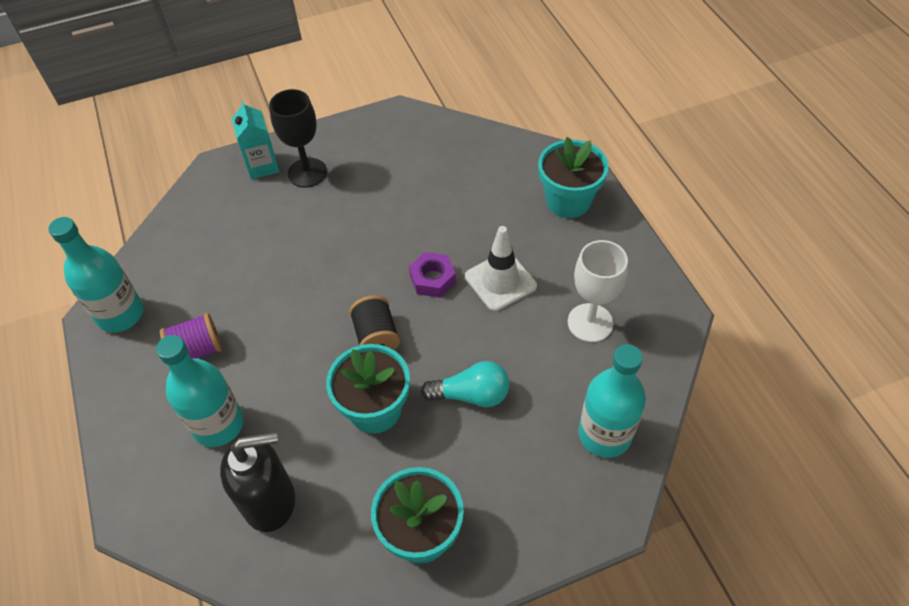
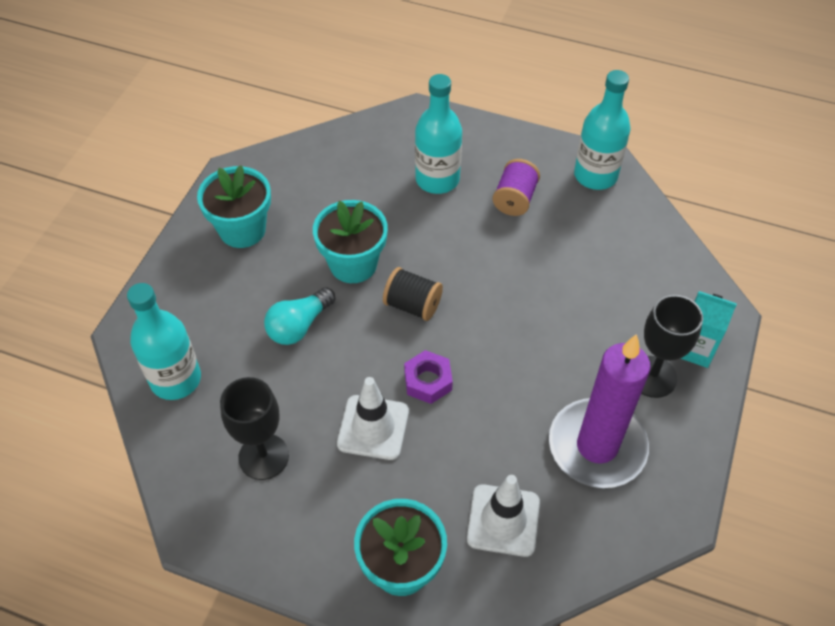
camera: 130 degrees right, 0 degrees up
(270, 501) = (352, 175): black soap dispenser -> none
(389, 168) = (597, 446): none -> purple candle
(486, 178) = (503, 520): none -> white traffic cone
(590, 323) = (263, 456): white goblet -> black goblet

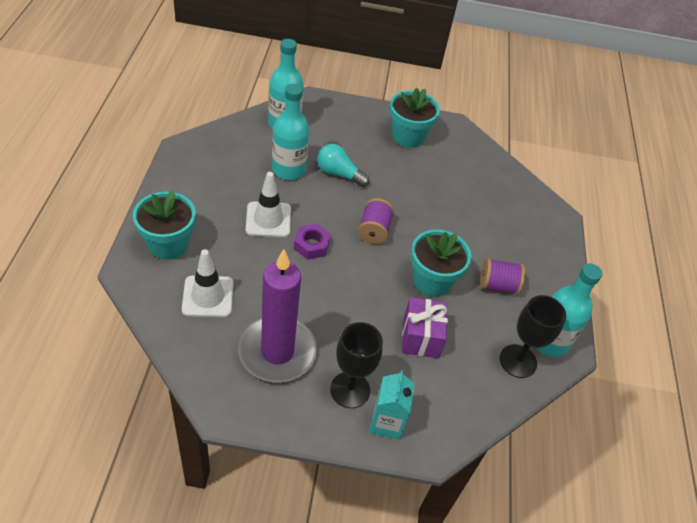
camera: 70 degrees right, 5 degrees down
(263, 456) = (237, 170): black goblet -> black goblet (518, 361)
(353, 264) = (399, 195): turquoise flower pot -> turquoise flower pot (432, 281)
(412, 305) = (374, 231): black spool -> purple spool
(437, 179) = (497, 234): turquoise bottle -> turquoise bottle (288, 169)
(583, 291) = (420, 337): none -> purple gift

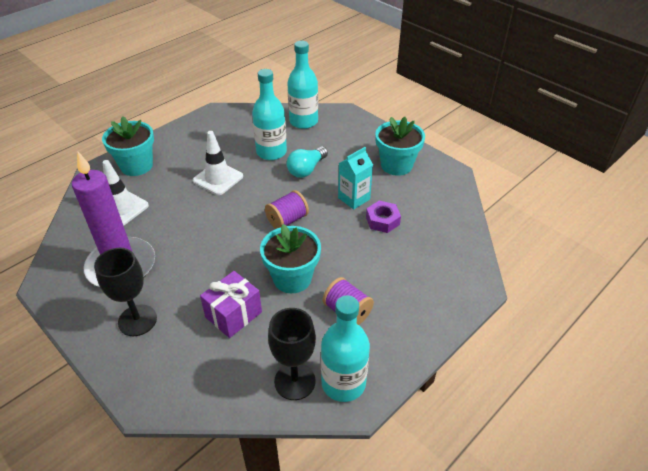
camera: 45 degrees right, 5 degrees down
(311, 245) = (228, 208): purple nut -> purple nut (382, 220)
(339, 174) = (306, 169): turquoise light bulb -> turquoise light bulb turned 120 degrees counterclockwise
(386, 422) = (135, 359): turquoise carton -> turquoise carton (354, 198)

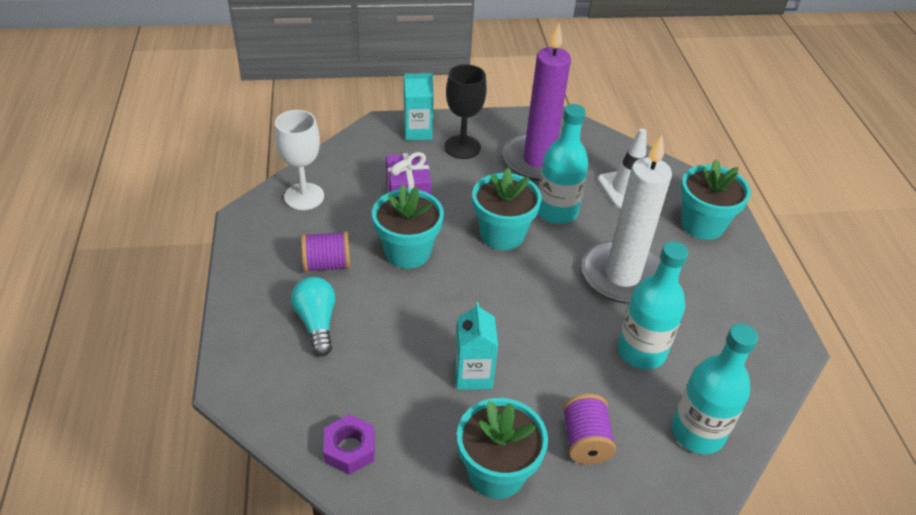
camera: 125 degrees right, 0 degrees up
(136, 365) = (417, 132): none -> turquoise carton
(218, 178) = (622, 276): white traffic cone -> white candle
(228, 243) = (502, 234): none -> turquoise flower pot
(287, 220) = (493, 294): purple spool -> purple spool (585, 441)
(295, 381) = (304, 196): black goblet -> white goblet
(306, 169) = (572, 364): turquoise light bulb -> turquoise light bulb (317, 323)
(343, 383) = (268, 220): turquoise bottle -> turquoise bottle (556, 212)
(382, 220) = (409, 375): purple nut -> purple nut (349, 449)

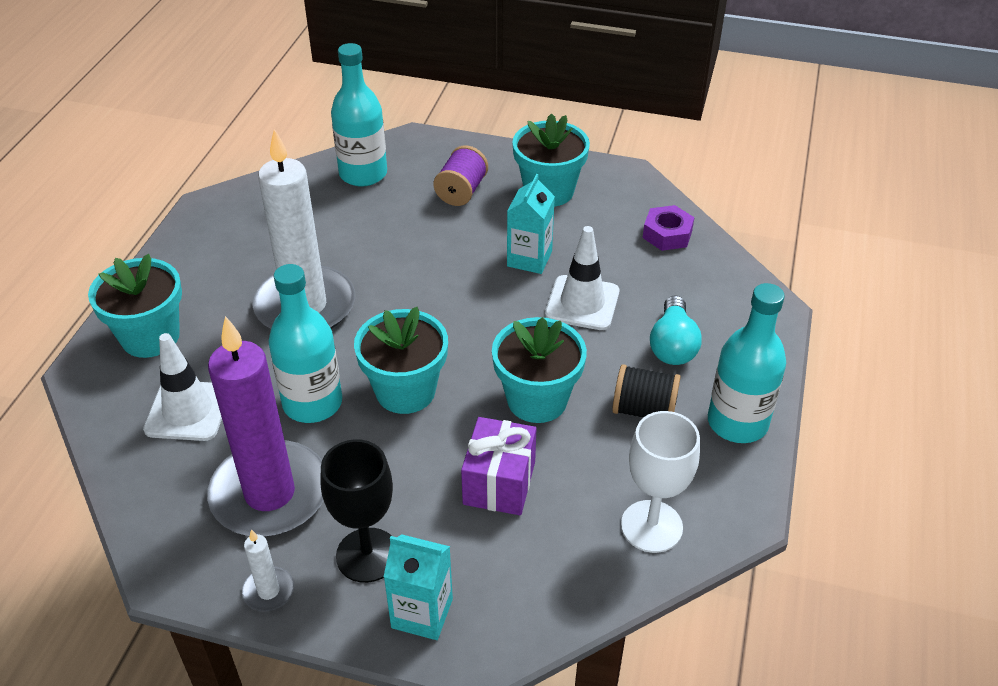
camera: 155 degrees left, 0 degrees up
(327, 264) = (644, 410): purple spool -> black spool
(406, 341) = (582, 303): none -> white traffic cone
(501, 123) = (268, 591): none -> white candle
(641, 351) = (353, 236): turquoise bottle -> turquoise bottle (737, 422)

